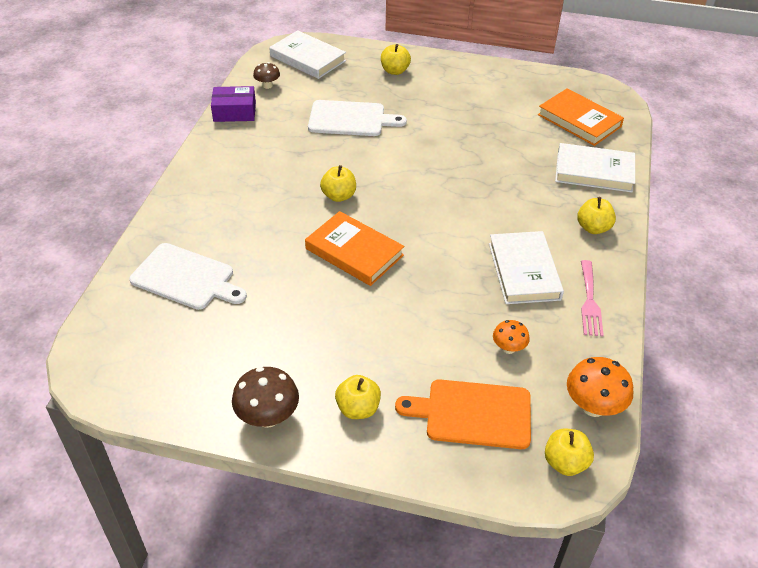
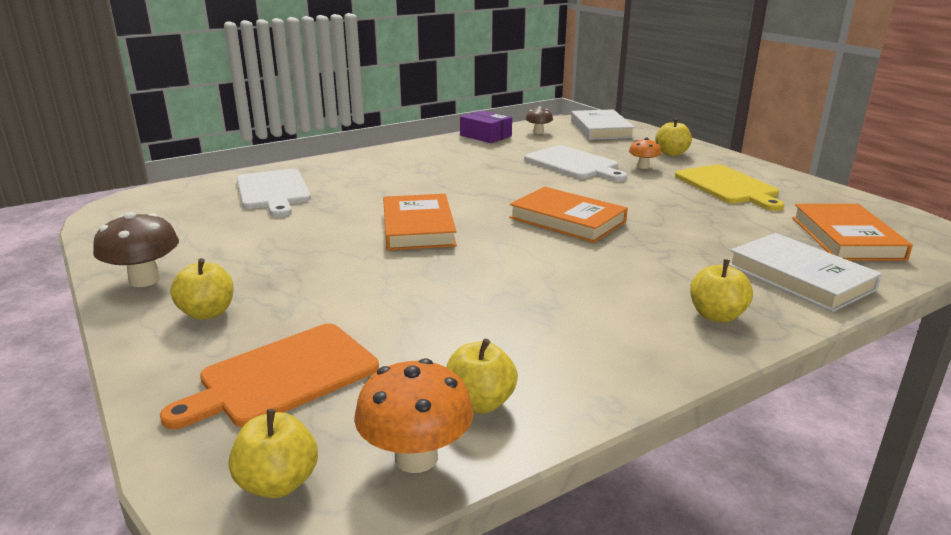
camera: 45 degrees right, 20 degrees down
(339, 196) = (474, 196): yellow apple -> yellow apple (480, 403)
(429, 188) = (567, 220): none -> orange book
(471, 97) = (728, 186): none -> yellow cutting board
(473, 414) = (283, 376): orange cutting board -> orange cutting board turned 90 degrees counterclockwise
(508, 348) = (423, 352): orange mushroom -> orange mushroom (643, 166)
(524, 271) = (559, 308): white book -> none
(589, 302) = (595, 368): pink fork -> none

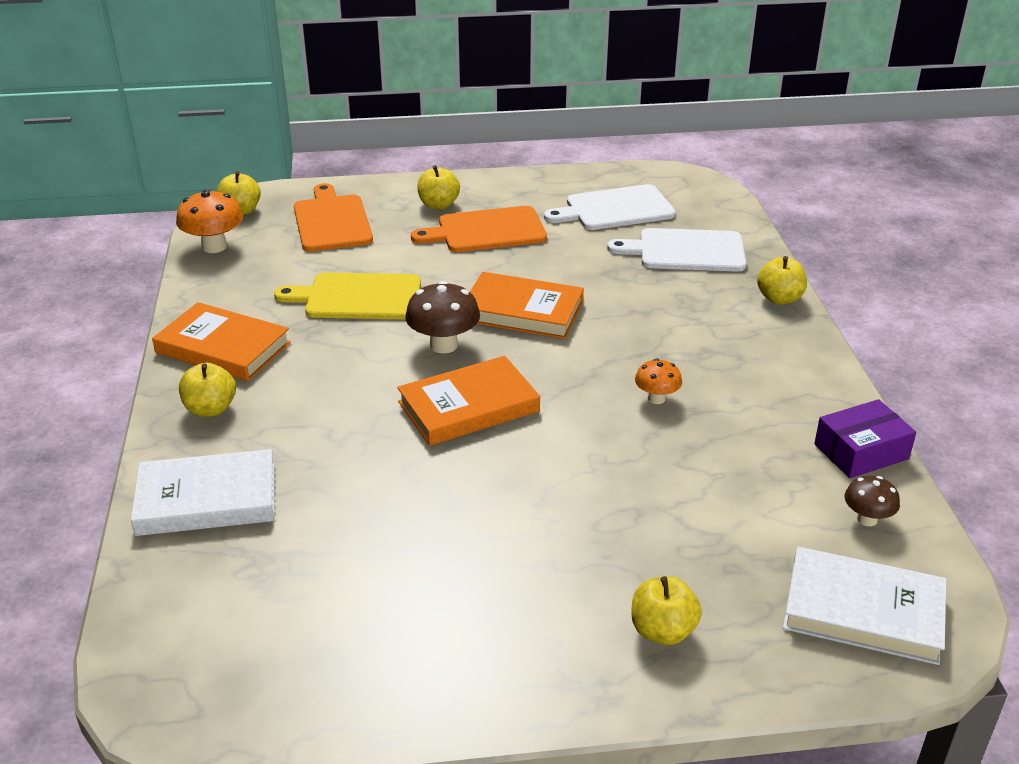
camera: 115 degrees right, 10 degrees up
(145, 280) = (513, 187): brown mushroom -> brown mushroom (444, 345)
(269, 271) = (486, 231): none -> orange cutting board
(480, 403) = (234, 275): yellow apple -> yellow apple (779, 298)
(574, 164) = (664, 490): white cutting board -> white cutting board (615, 209)
(643, 166) = (612, 558): orange mushroom -> orange mushroom (656, 398)
(728, 186) = (470, 605): yellow cutting board -> yellow cutting board (358, 297)
(846, 238) = (235, 605): orange book -> orange book (223, 348)

